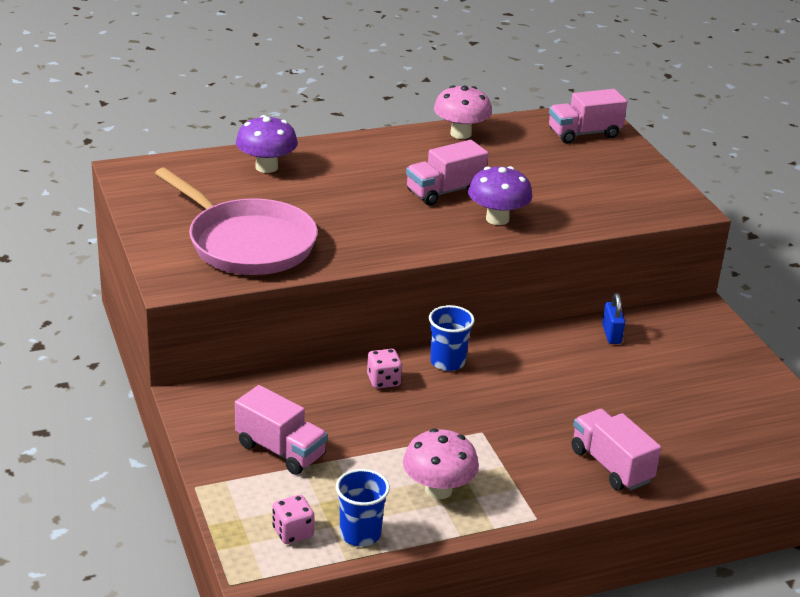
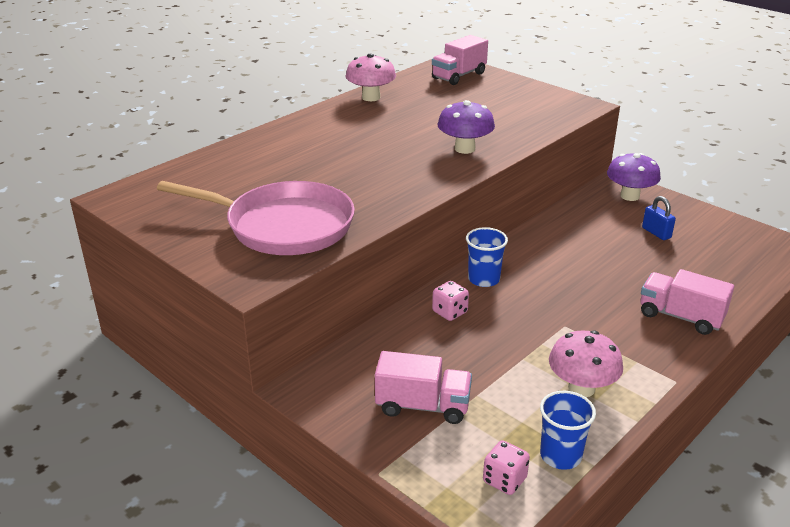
camera: 25 degrees left, 0 degrees up
(266, 167) = (240, 161): purple mushroom -> purple mushroom (629, 196)
(445, 191) = (404, 140): pink truck -> none
(611, 334) = (576, 218): blue padlock -> blue padlock (656, 233)

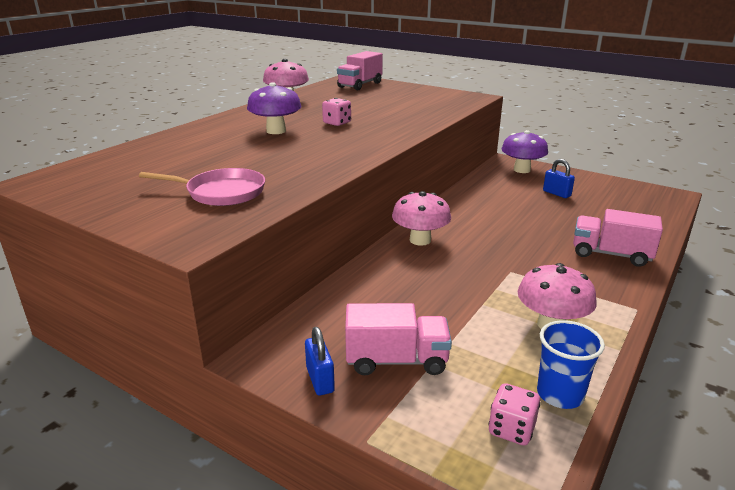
camera: 10 degrees left, 5 degrees down
(283, 226) = (221, 192): pink pan -> pink pan, size x0.58
(351, 415) = (320, 380): none -> blue padlock
(450, 312) = (397, 270): pink dice -> pink dice (337, 123)
(464, 149) = (384, 128): purple mushroom -> purple mushroom (276, 131)
(483, 279) = (420, 240): blue cup -> pink mushroom

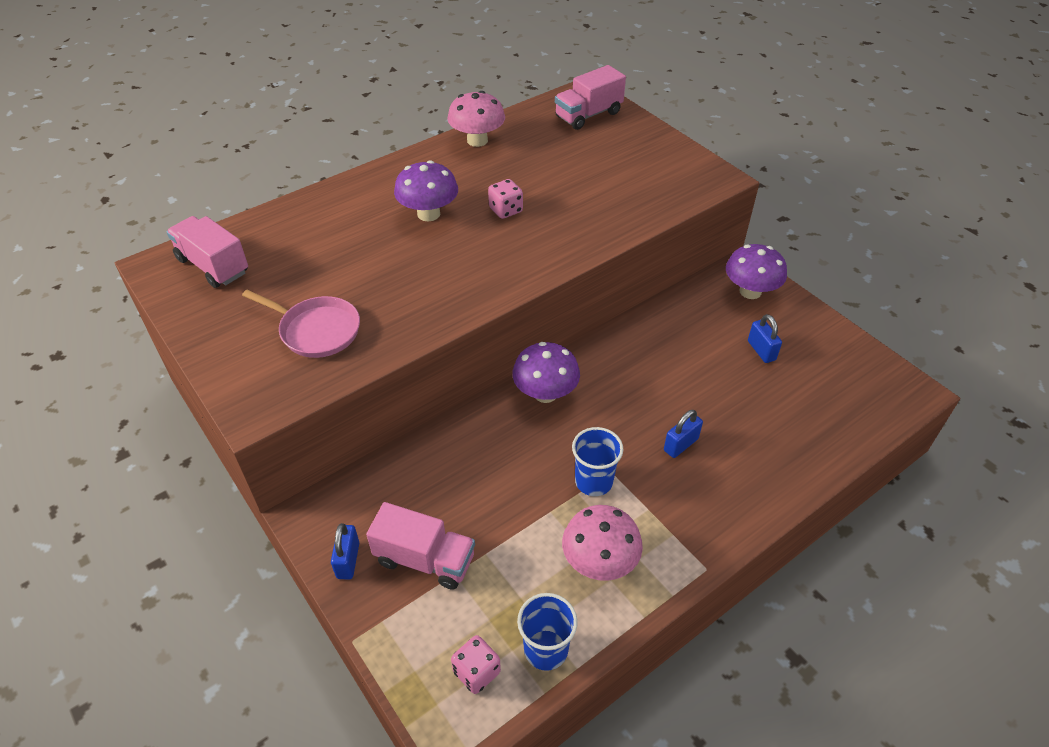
camera: 20 degrees right, 20 degrees up
(420, 240) = (545, 393): pink mushroom -> purple mushroom
(502, 279) = (593, 481): none -> blue cup
(548, 247) = (681, 445): none -> blue padlock
(611, 254) = (744, 477): pink truck -> pink truck (213, 266)

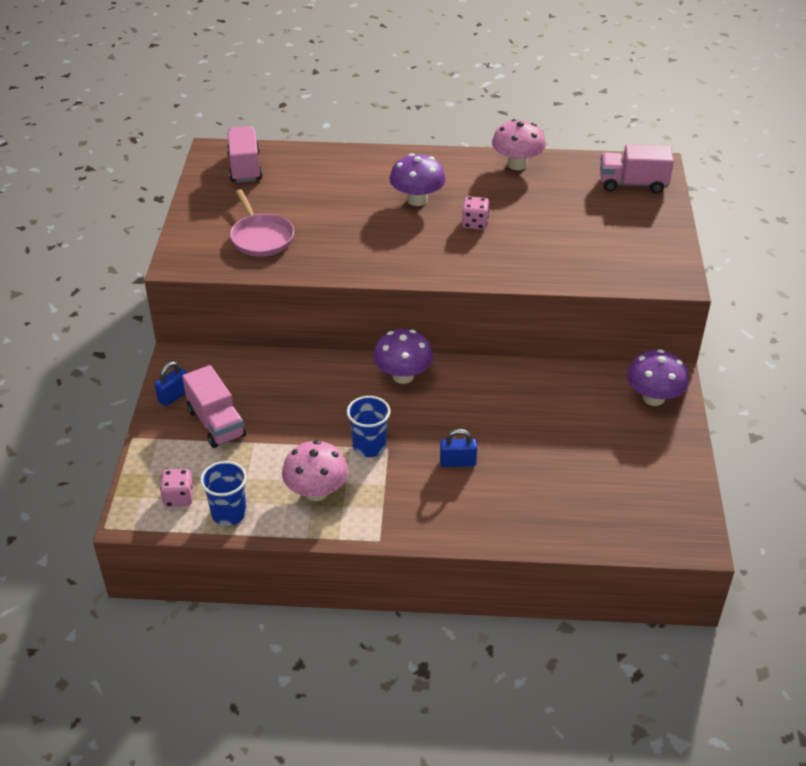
camera: 40 degrees right, 5 degrees down
(761, 350) = (604, 442): blue padlock -> none

